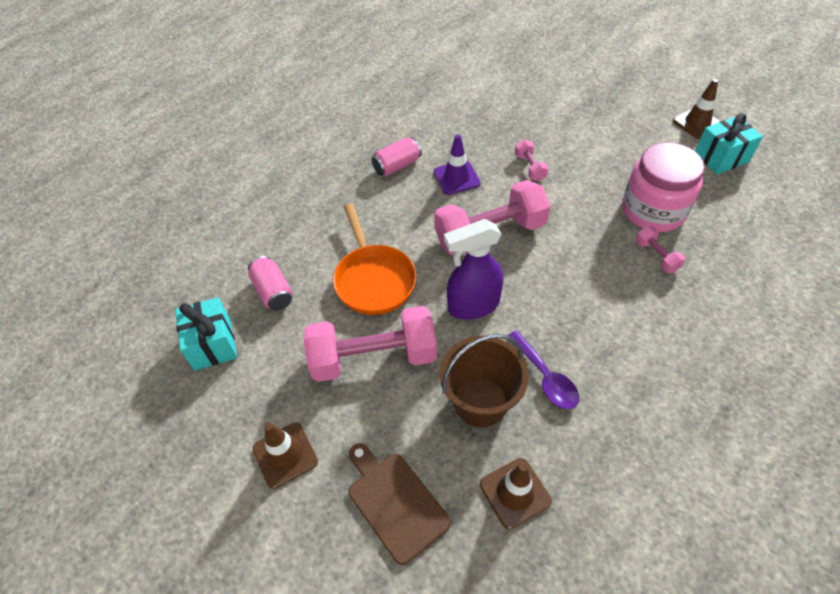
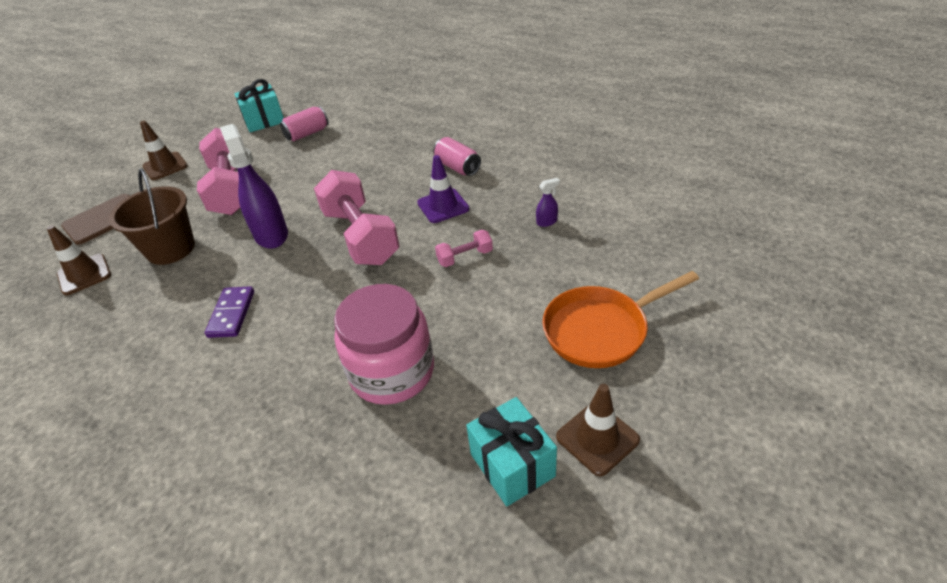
camera: 85 degrees right, 10 degrees down
(373, 279) = (312, 177): orange pan -> orange pan (601, 330)
(493, 120) = (547, 222): none -> purple spray bottle
(545, 377) = (180, 285): purple spoon -> none
(589, 323) = (232, 314): none -> purple domino
(656, 256) = (313, 372): pink dumbbell -> none

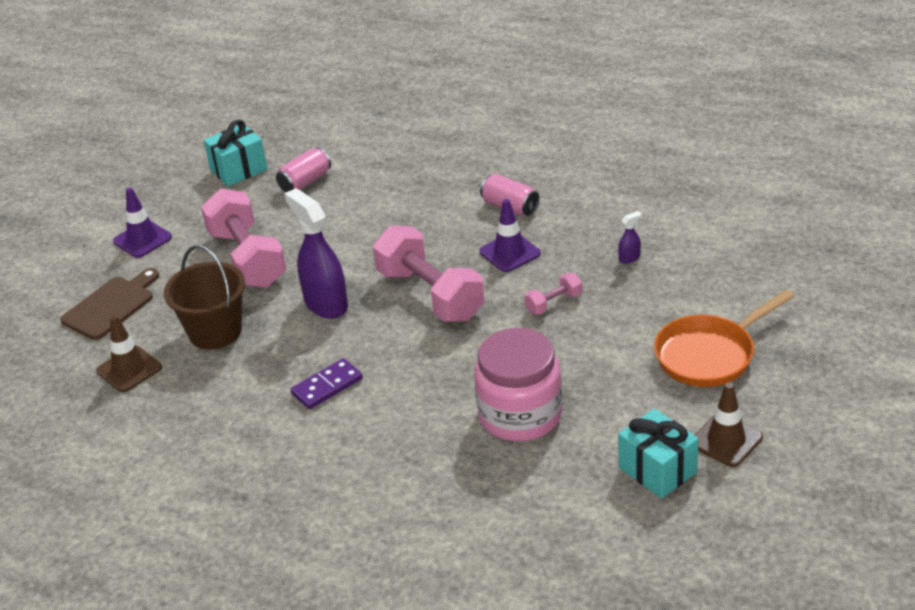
camera: 10 degrees left, 5 degrees down
(165, 166) = (142, 239): brown traffic cone -> purple traffic cone
(232, 314) = (327, 386): purple domino -> purple domino turned 60 degrees clockwise

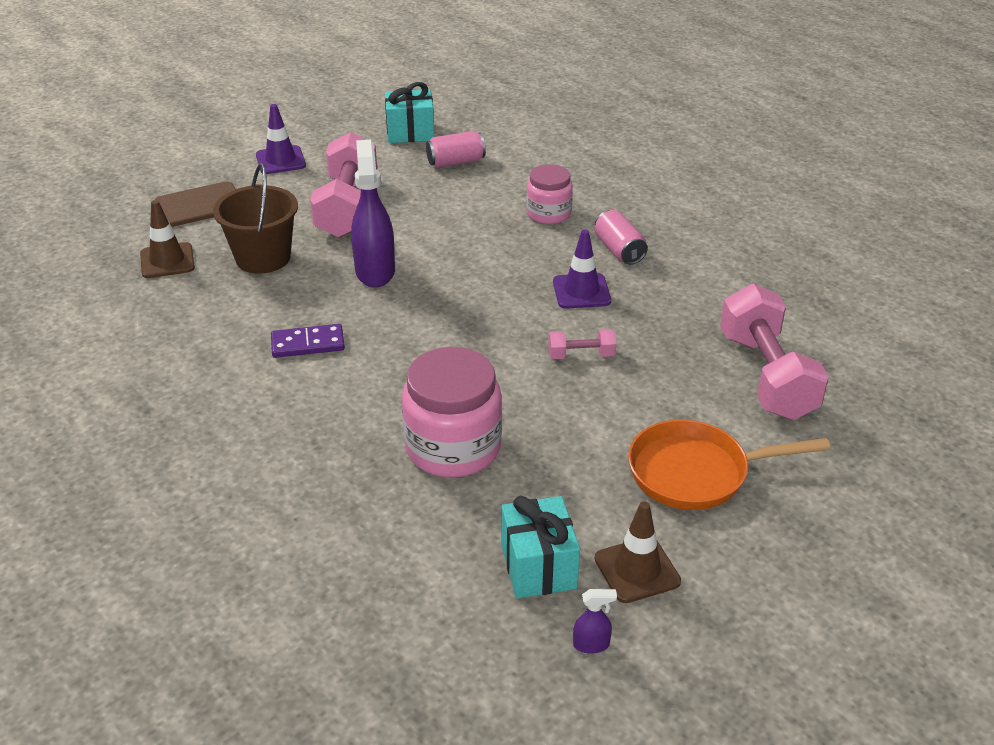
camera: 25 degrees right, 0 degrees up
(426, 198) = (548, 213): none -> pink jar
(430, 295) = (473, 300): pink dumbbell -> pink dumbbell (766, 376)
(629, 258) = (695, 342): purple spray bottle -> purple spray bottle (591, 645)

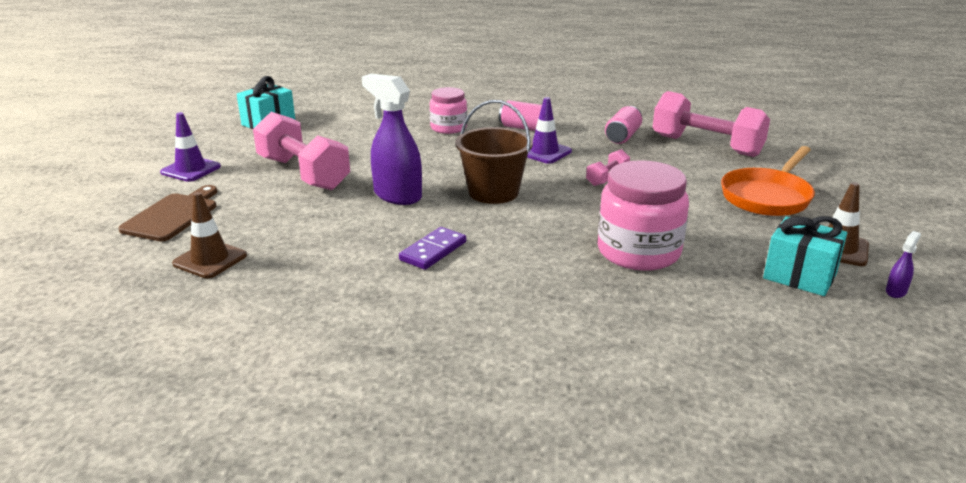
camera: 45 degrees left, 10 degrees down
(263, 258) = (294, 223): brown bucket -> brown bucket (493, 192)
(455, 162) = (334, 126): pink can -> pink can (622, 136)

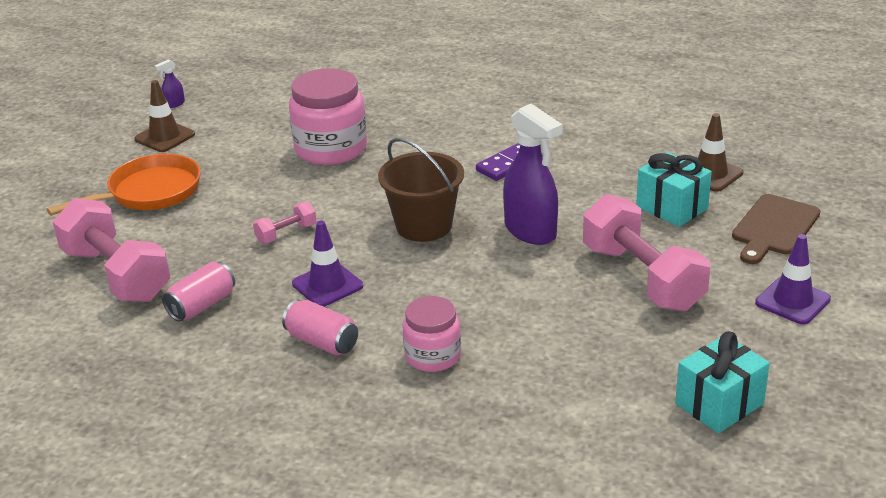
camera: 165 degrees left, 5 degrees up
(799, 276) = (226, 120): turquoise gift -> turquoise gift (672, 207)

